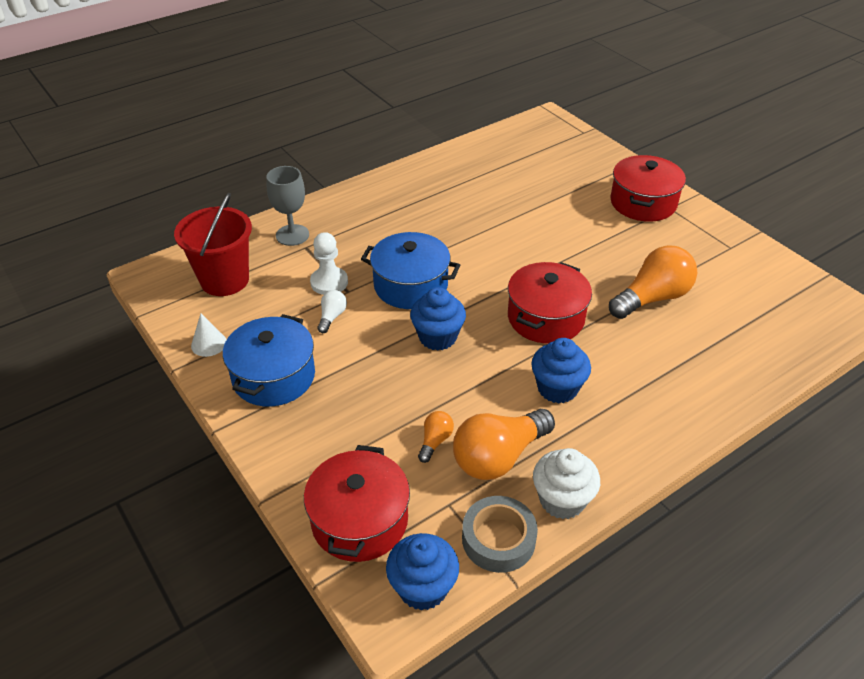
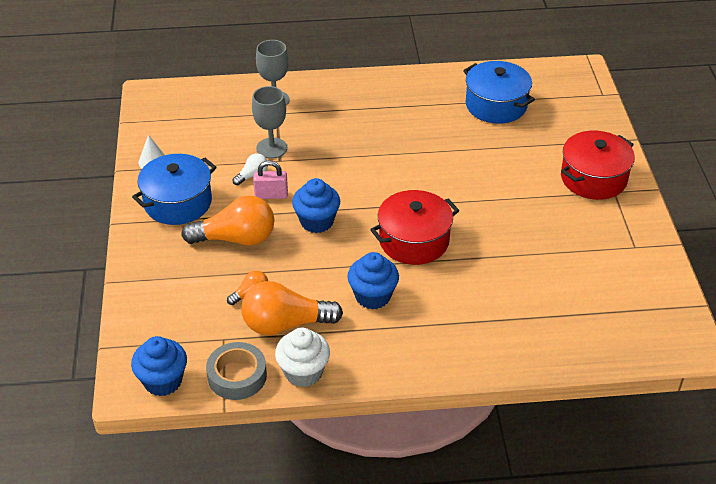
camera: 30 degrees right, 0 degrees up
(224, 280) = (198, 117): red bucket -> none
(329, 282) = (271, 148): white pawn -> grey goblet
(359, 520) = (157, 322): red pot -> none
(368, 329) = (271, 195): none -> pink padlock
(410, 285) = (330, 174): blue pot -> blue pot (496, 105)
(652, 298) = (518, 260): orange light bulb -> orange light bulb (236, 239)

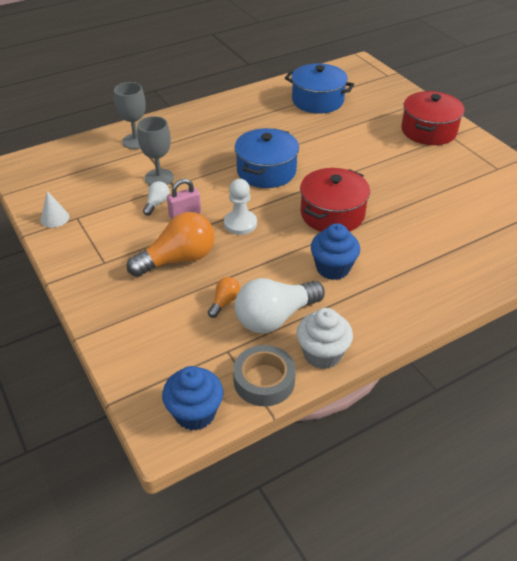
camera: 25 degrees left, 0 degrees up
(178, 202) = (102, 245): blue pot -> blue pot (266, 171)
(285, 324) = (275, 317): orange light bulb -> white light bulb
(317, 221) = (240, 223): blue cupcake -> white pawn

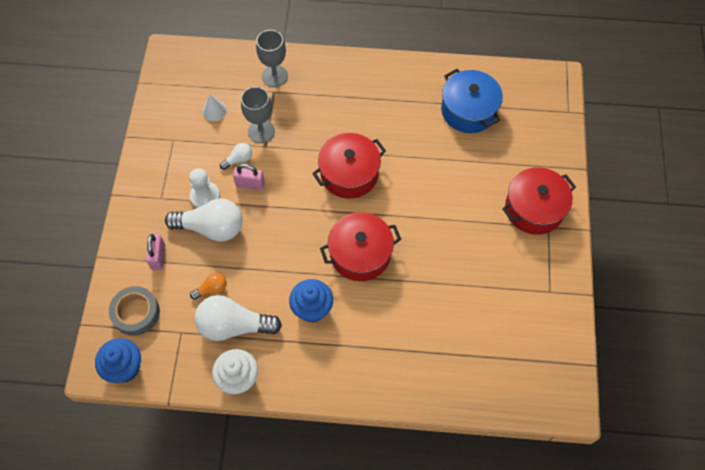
camera: 35 degrees right, 20 degrees up
(54, 218) = (158, 131): white cone -> white cone (214, 111)
(144, 305) = (158, 257): none -> pink padlock
(178, 259) = (211, 228): orange light bulb -> white light bulb
(240, 223) = (282, 220): white pawn -> white pawn (205, 196)
(264, 380) = (184, 372): grey tape -> grey tape (136, 313)
(266, 171) = (349, 174): blue pot -> red pot

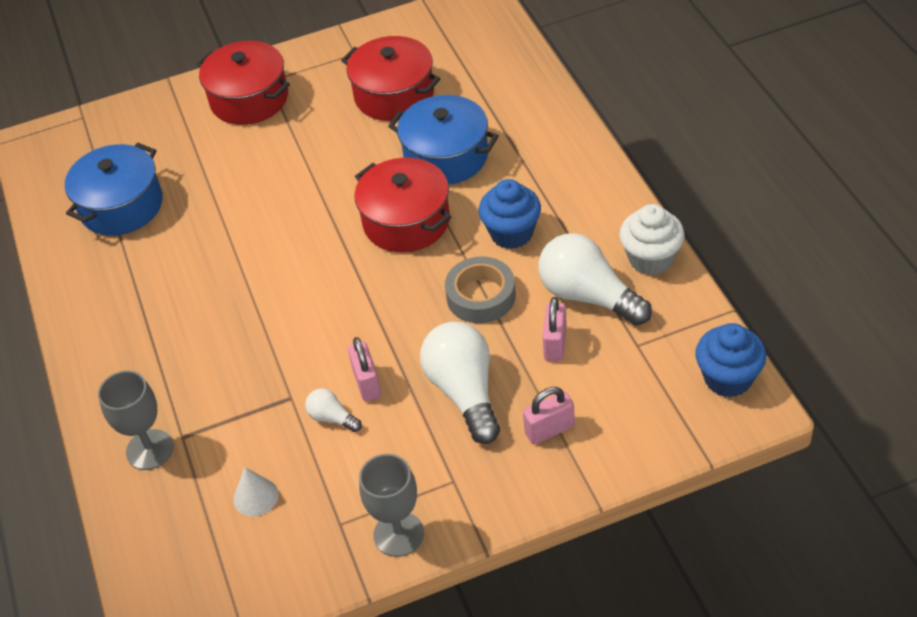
camera: 110 degrees left, 15 degrees down
(136, 313) = (648, 408): grey tape -> grey tape (481, 296)
(205, 196) = (418, 426): white pawn -> none
(212, 289) = (555, 344): orange light bulb -> pink padlock
(234, 326) = (588, 296): white light bulb -> white light bulb turned 150 degrees clockwise
(261, 131) = (266, 415): grey goblet -> grey goblet (398, 534)
(349, 174) = (289, 283): red pot -> red pot (394, 95)
(405, 302) = (446, 156): none -> blue pot

